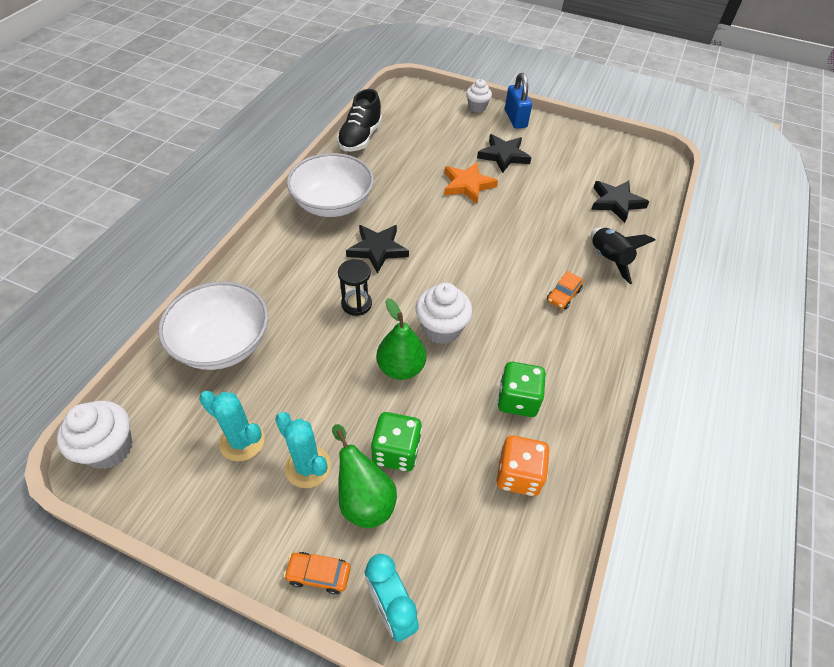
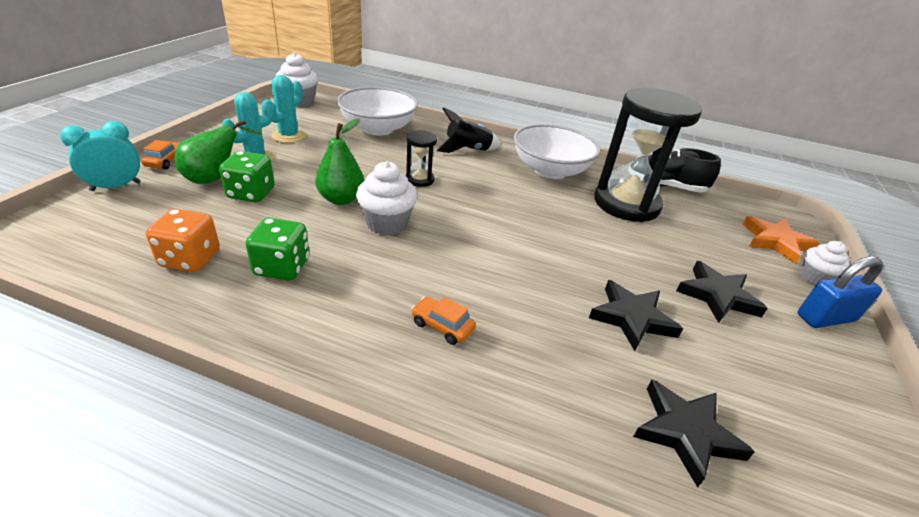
camera: 85 degrees right, 15 degrees down
(377, 249) = (493, 192): black star -> black star (632, 318)
(391, 168) = (626, 204): none -> black hourglass
(467, 185) = (629, 257): orange star -> orange star (775, 242)
(608, 260) = (527, 393): black rocket -> black rocket (468, 150)

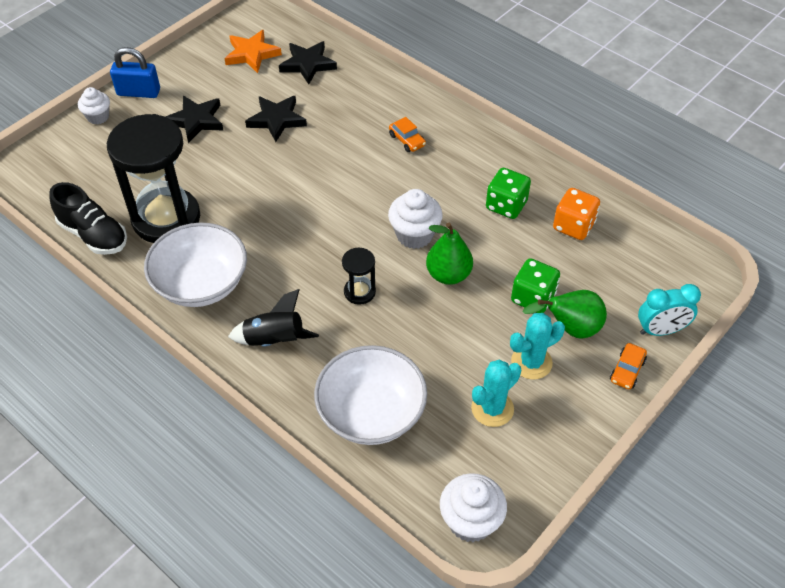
camera: 155 degrees left, 15 degrees up
(775, 242) = (77, 151): orange star -> orange star (252, 54)

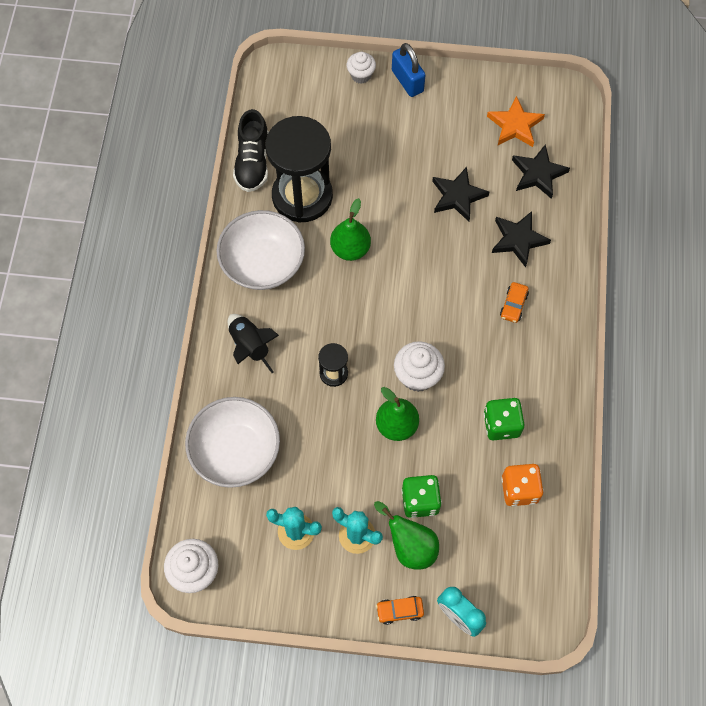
camera: 55 degrees right, 15 degrees up
(196, 121) = (410, 142): black star -> black star (518, 239)
(252, 214) = (350, 249): none -> green pear

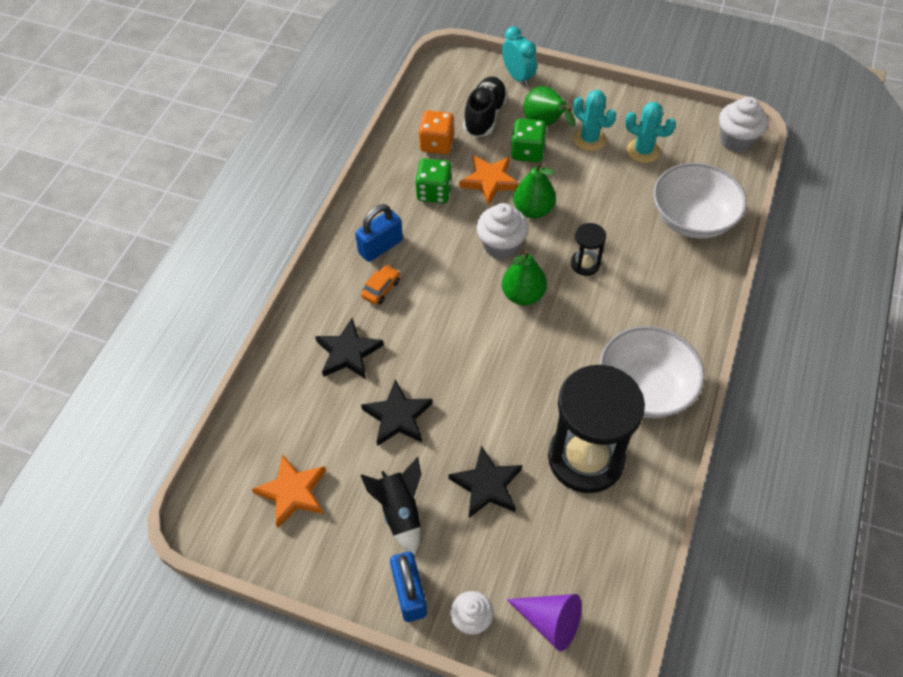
camera: 165 degrees left, 10 degrees down
(250, 346) = (669, 305): black rocket -> black rocket (400, 512)
(253, 162) = (643, 518): black shoe -> black shoe (484, 116)
(308, 85) = (550, 621): none -> purple cone
(350, 249) = (540, 382): green pear -> green pear (523, 295)
(399, 611) = (565, 88): orange car -> none
(449, 452) = (490, 181): none -> orange star
(531, 349) = (380, 246): none -> blue padlock
(538, 174) = (292, 423): black star -> black star (487, 485)

